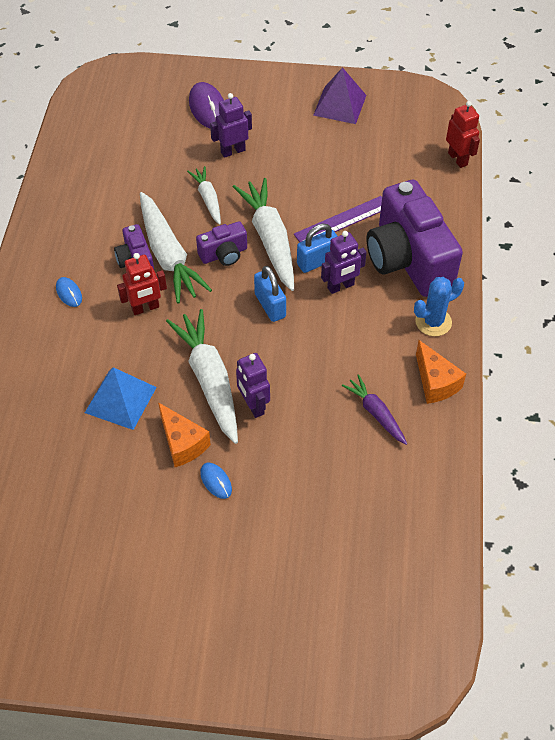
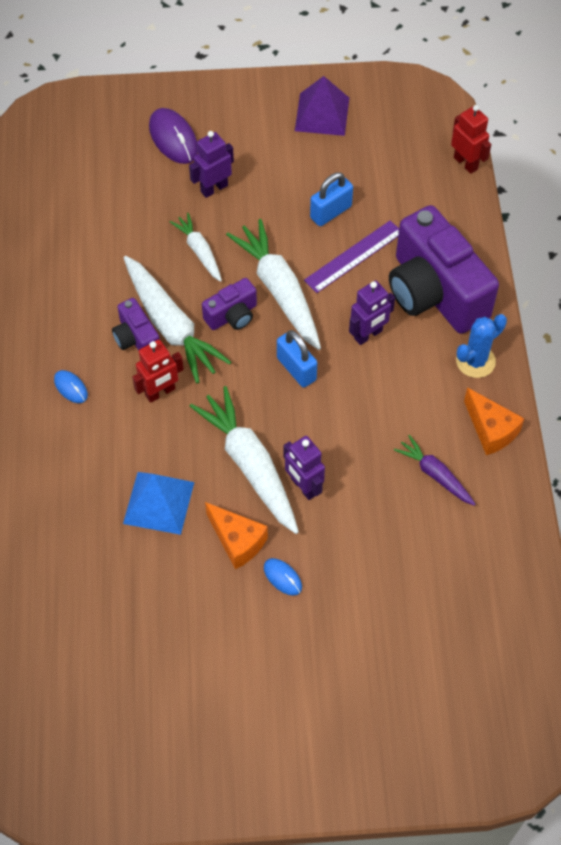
camera: 10 degrees left, 5 degrees up
(317, 261) = (336, 309): blue padlock -> blue padlock (331, 212)

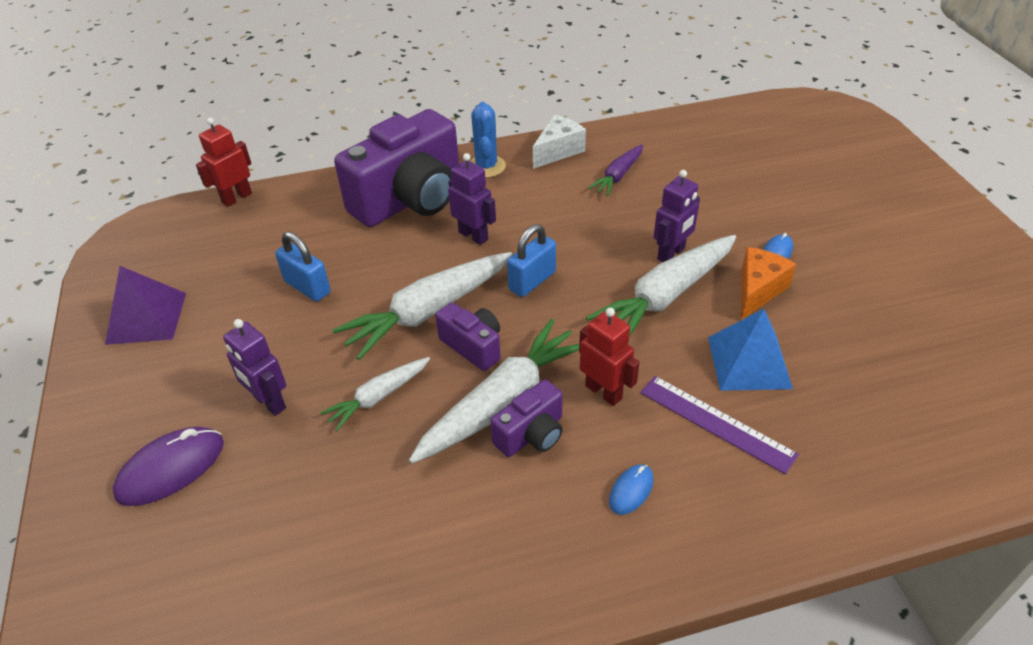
camera: 100 degrees left, 15 degrees down
(354, 256) = (371, 260): purple ruler -> purple ruler (716, 422)
(475, 361) = (486, 166): blue cactus -> blue cactus turned 45 degrees clockwise
(491, 430) = (558, 151): orange cheese -> white cheese

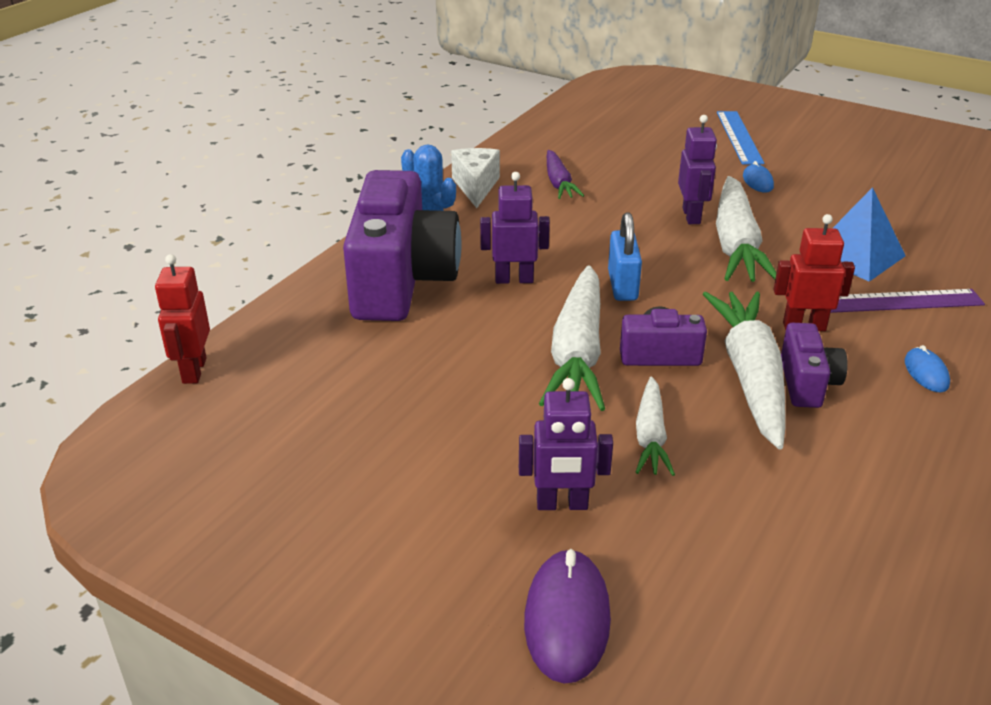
camera: 45 degrees left, 10 degrees down
(146, 318) = (287, 527): purple pyramid -> none
(307, 287) = (426, 398): blue padlock -> none
(758, 290) = (786, 210): orange cheese -> none
(830, 204) = (739, 137): none -> blue ruler

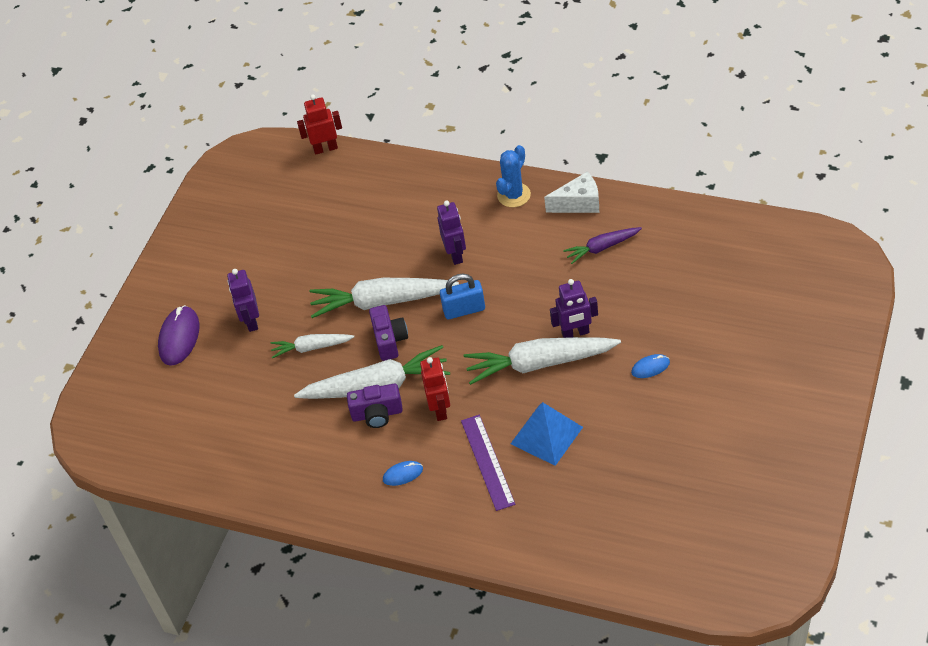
camera: 85 degrees right, 15 degrees up
(401, 281) = (438, 202): purple camera -> none
(567, 619) = (179, 338): purple mouse -> purple mouse turned 75 degrees counterclockwise
(739, 137) = (736, 347): blue ruler -> none

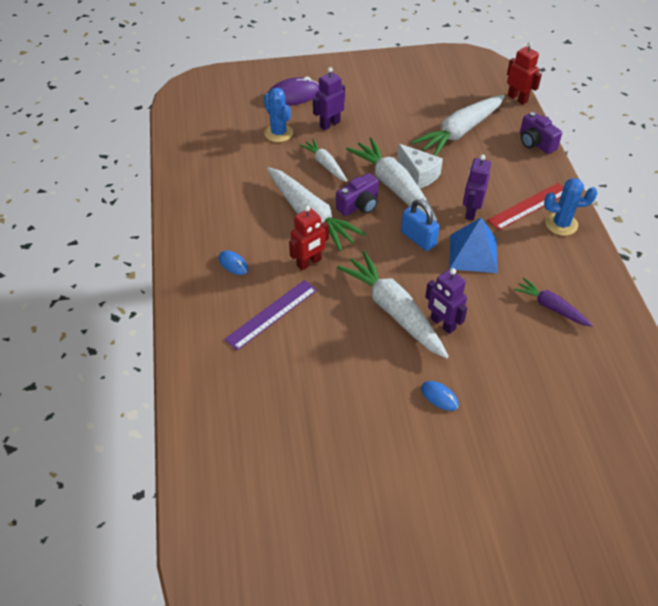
camera: 55 degrees right, 0 degrees up
(233, 372) = (278, 133): none -> blue cactus
(341, 216) = (460, 132): none -> white carrot
(377, 414) = (283, 226): purple camera -> purple camera (535, 143)
(456, 254) = (471, 212): purple robot -> purple robot turned 150 degrees clockwise
(477, 208) = (529, 206): none -> red ruler
(546, 435) = (320, 345): blue pyramid -> blue pyramid (473, 253)
(579, 203) = (587, 271): white cheese -> white cheese (418, 174)

